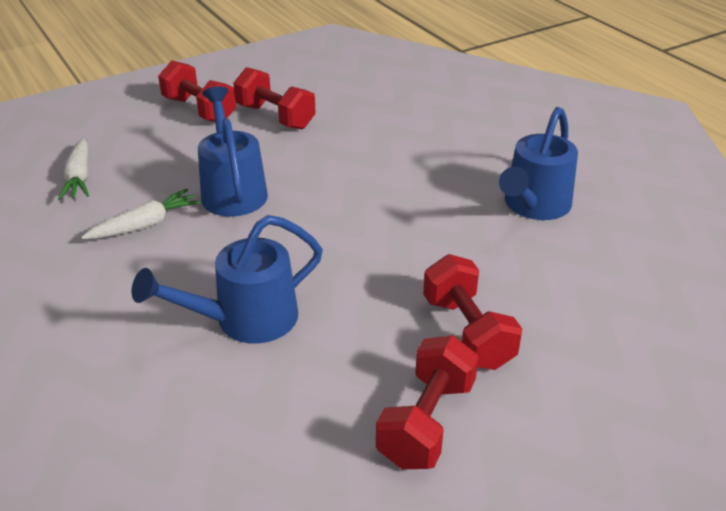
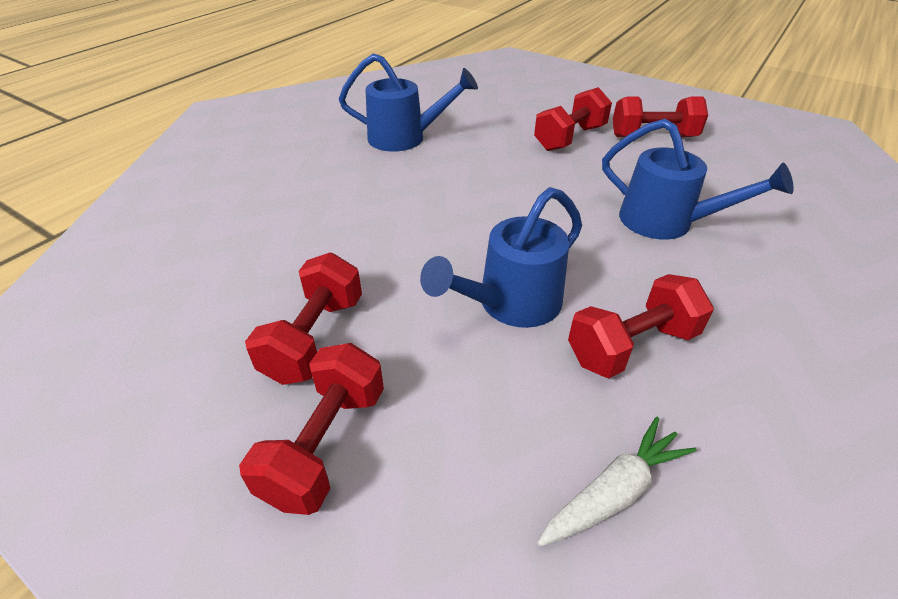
camera: 115 degrees left, 5 degrees up
(145, 225) = (631, 346): white carrot -> red dumbbell

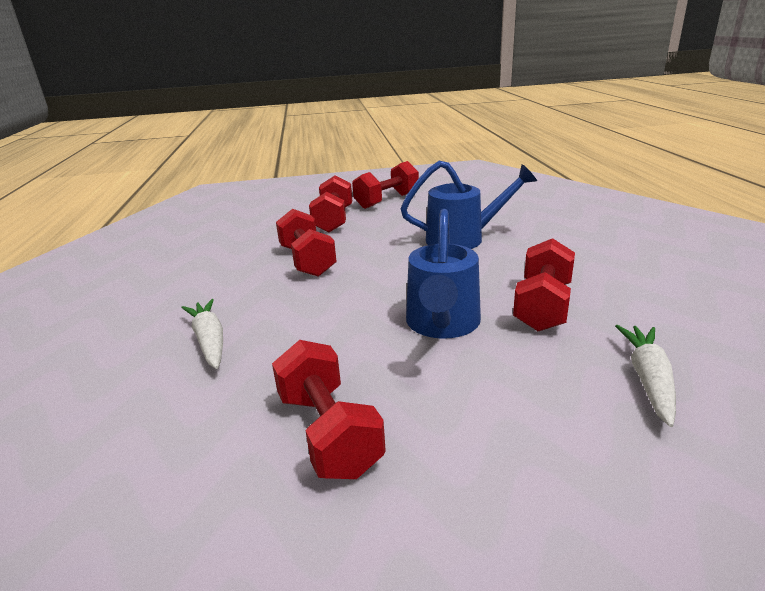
camera: 40 degrees left, 15 degrees down
(325, 444) = (454, 491): red dumbbell -> red dumbbell (307, 261)
(338, 213) = (209, 341): none -> white carrot
(405, 138) = (195, 267): blue watering can -> none

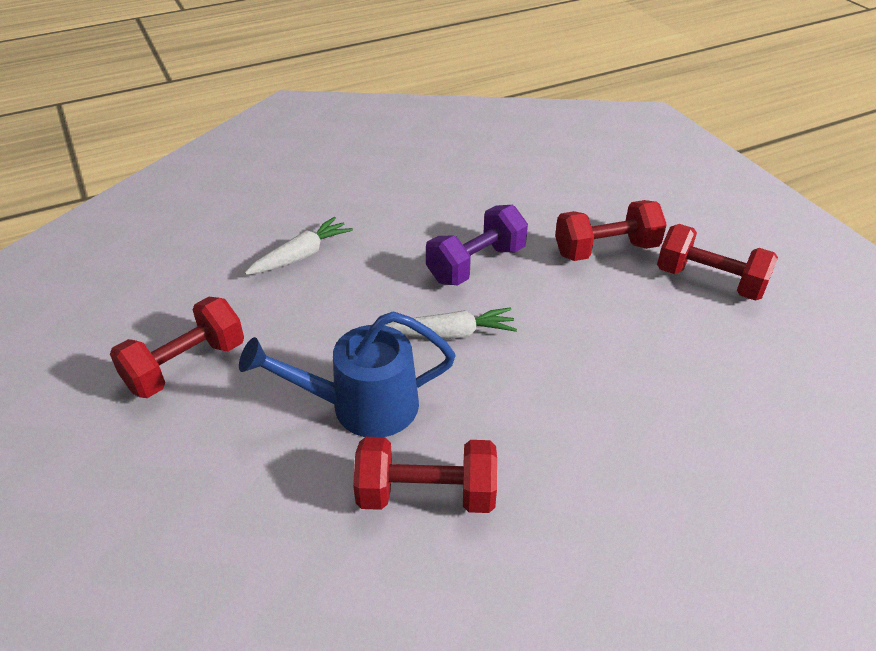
camera: 70 degrees right, 15 degrees up
(307, 261) = (476, 264): red dumbbell -> purple dumbbell
(463, 239) = (604, 390): blue watering can -> none
(648, 380) = (283, 599): white carrot -> white carrot (451, 334)

